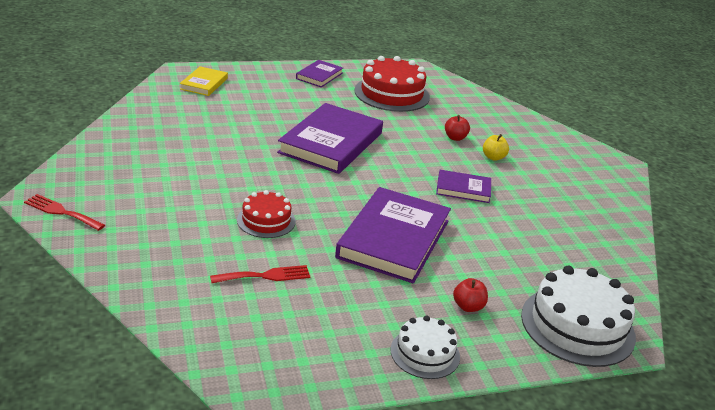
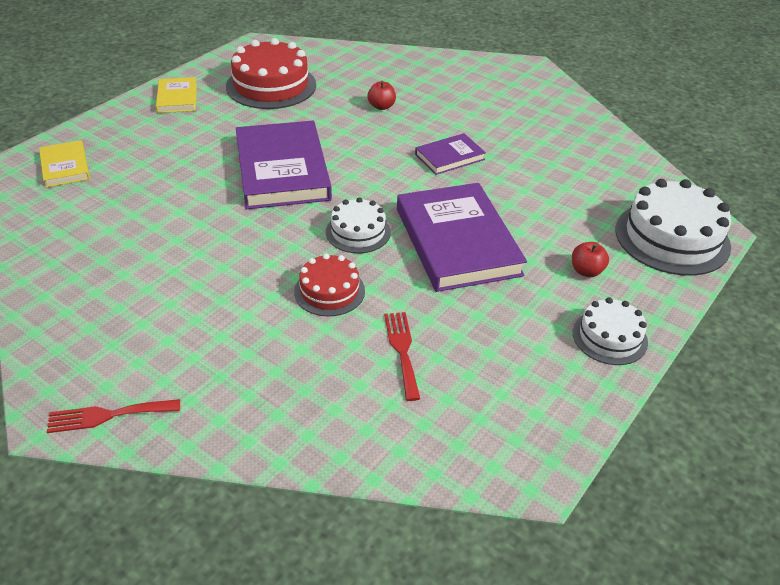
camera: 35 degrees left, 10 degrees up
(265, 276) = (402, 350): red fork -> red fork turned 45 degrees counterclockwise
(319, 76) = (177, 98): purple book -> yellow book
(331, 199) = (358, 232): none -> white cake
(493, 157) = (434, 111): yellow apple -> none

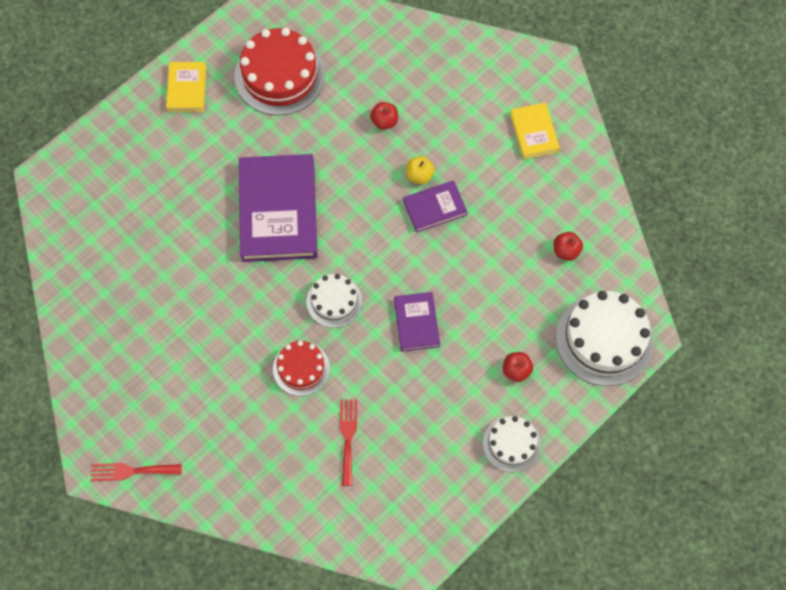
camera: 10 degrees right, 25 degrees up
(65, 167) = (86, 186): yellow book -> yellow book (534, 132)
(427, 137) = (419, 175): none -> yellow apple
(457, 241) = (416, 323): purple book -> purple book, size x0.51
(598, 177) = (566, 251): none -> red apple

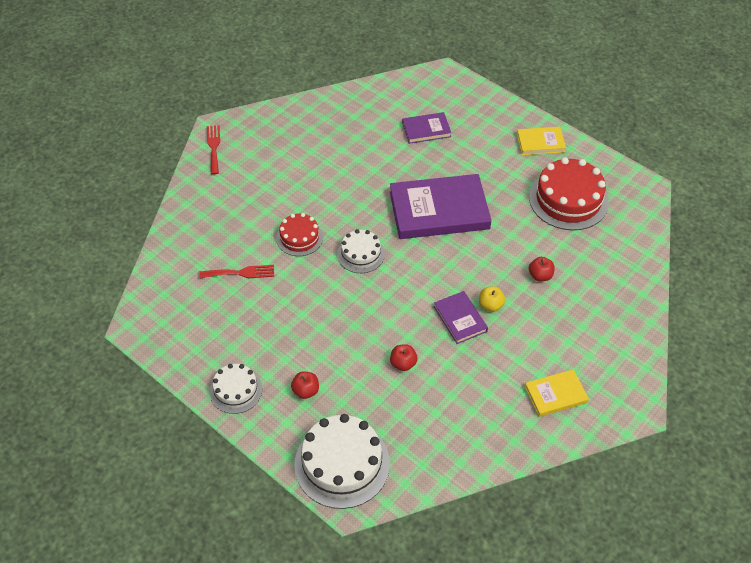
camera: 85 degrees right, 15 degrees down
(416, 323) = (346, 313): purple book -> purple book (426, 130)
(566, 251) = (431, 427): red apple -> red apple (403, 363)

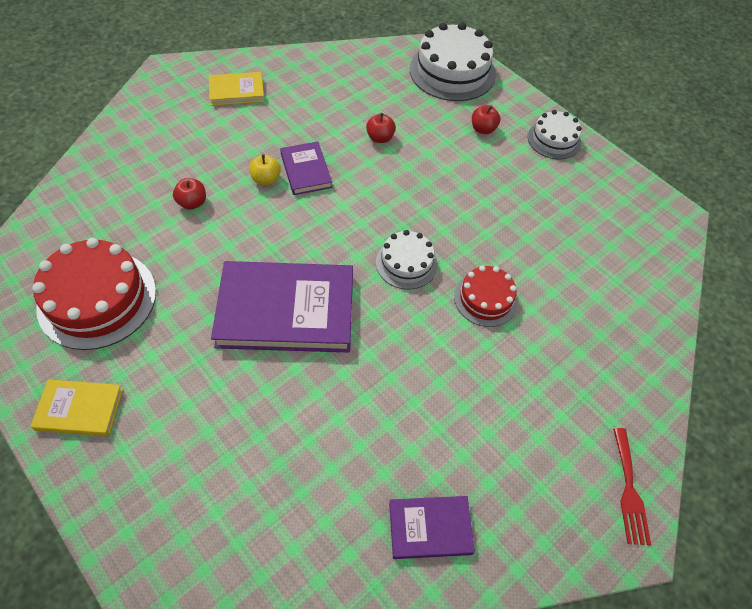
camera: 175 degrees left, 5 degrees up
(241, 273) = (561, 261): red fork -> none
(426, 130) = (258, 471): purple book -> purple book (430, 528)

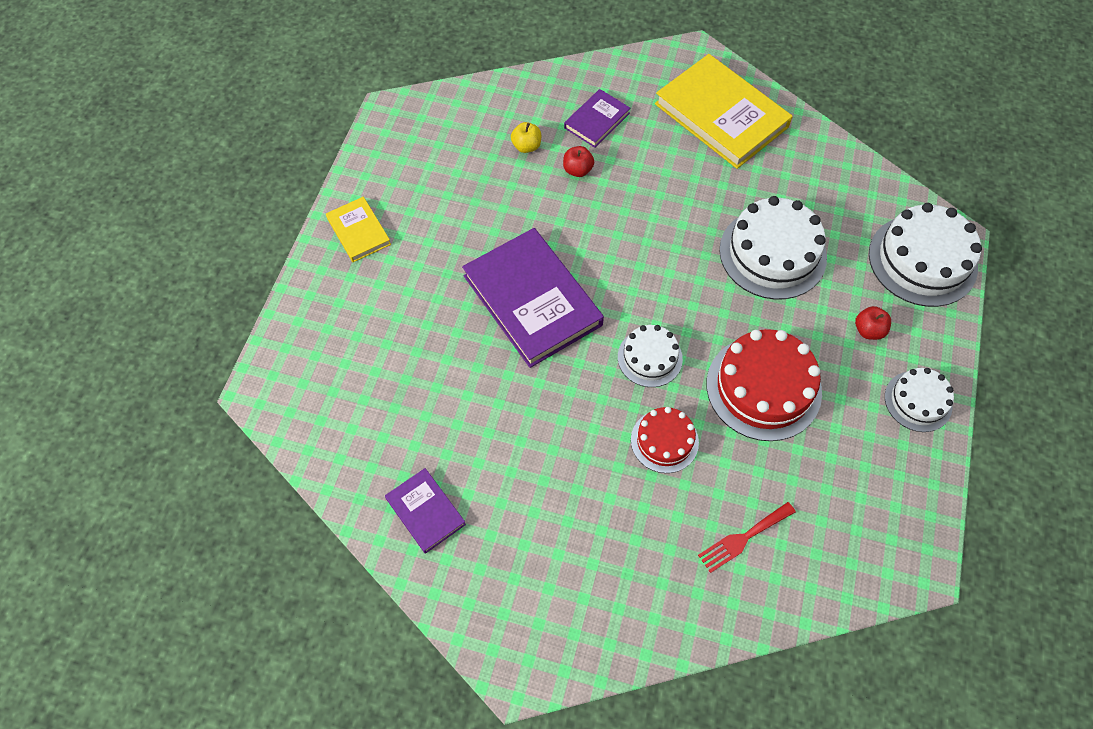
camera: 60 degrees right, 5 degrees up
(97, 299) = (446, 176): red cake -> red cake (763, 387)
(237, 91) = (721, 115): yellow book -> yellow book, size x1.97
(266, 179) = (646, 201): yellow apple -> yellow apple (526, 146)
(306, 170) = (681, 223): purple book -> purple book (597, 120)
(380, 138) = (772, 253): red apple -> white cake
(629, 490) = (561, 653): red fork -> red fork (743, 538)

